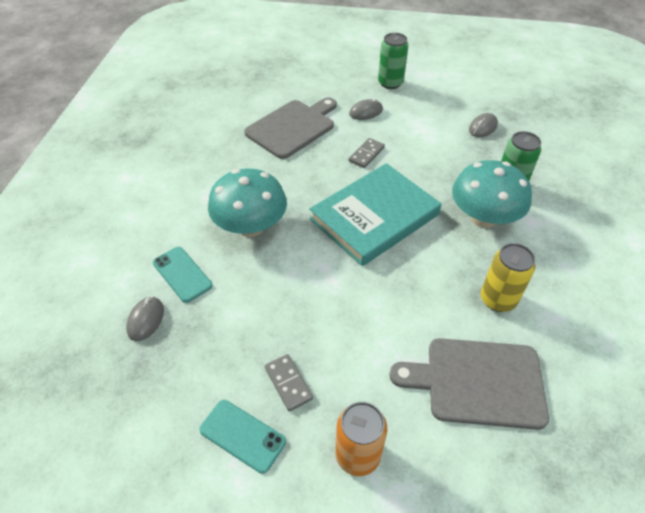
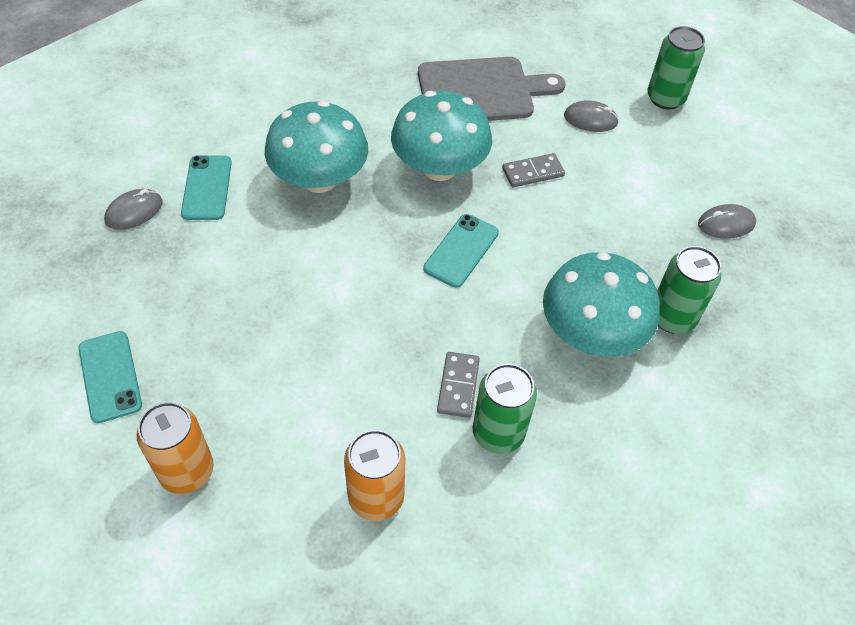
camera: 35 degrees right, 5 degrees up
(288, 383) = (195, 360): grey domino -> grey domino (458, 386)
(314, 180) = (439, 168): none -> turquoise mushroom
(374, 217) = (461, 250): turquoise book -> turquoise phone
(478, 382) = (376, 497): grey cutting board -> orange can
(498, 299) = (498, 433): yellow can -> green can

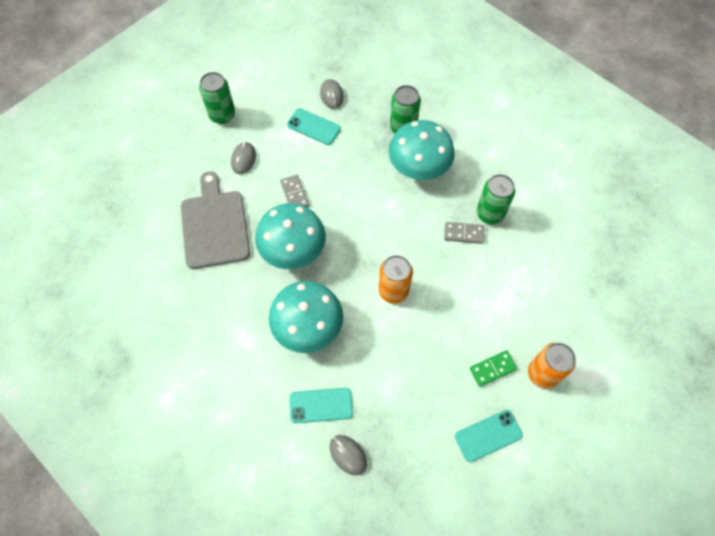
camera: 90 degrees left, 10 degrees up
(212, 397) = (492, 369): none -> green domino
(376, 497) = (538, 271): orange can -> orange can (393, 291)
(461, 250) = (365, 235): turquoise phone -> turquoise phone (313, 127)

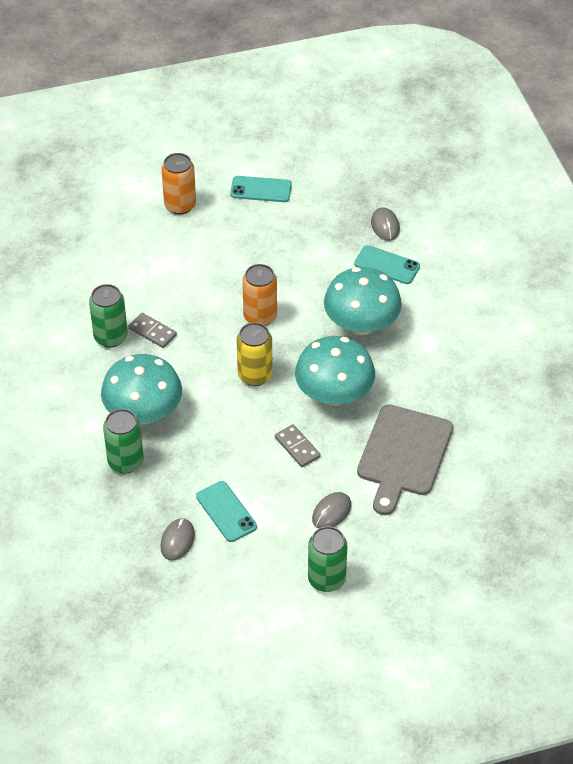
camera: 150 degrees left, 15 degrees down
(294, 194) = (297, 447): grey domino -> grey domino turned 45 degrees counterclockwise
(362, 236) = (255, 375): none -> yellow can
(492, 369) = (219, 226): green domino -> none

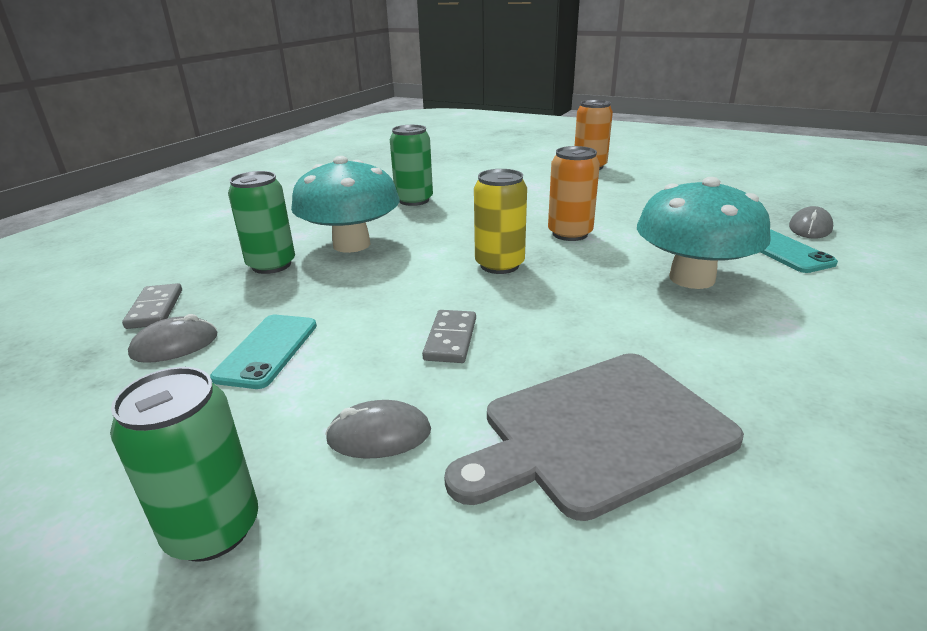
camera: 45 degrees right, 20 degrees down
(152, 332) = (452, 209): grey domino -> grey domino (155, 309)
(261, 189) = (679, 177): turquoise phone -> none
(334, 394) = (573, 316): turquoise mushroom -> none

